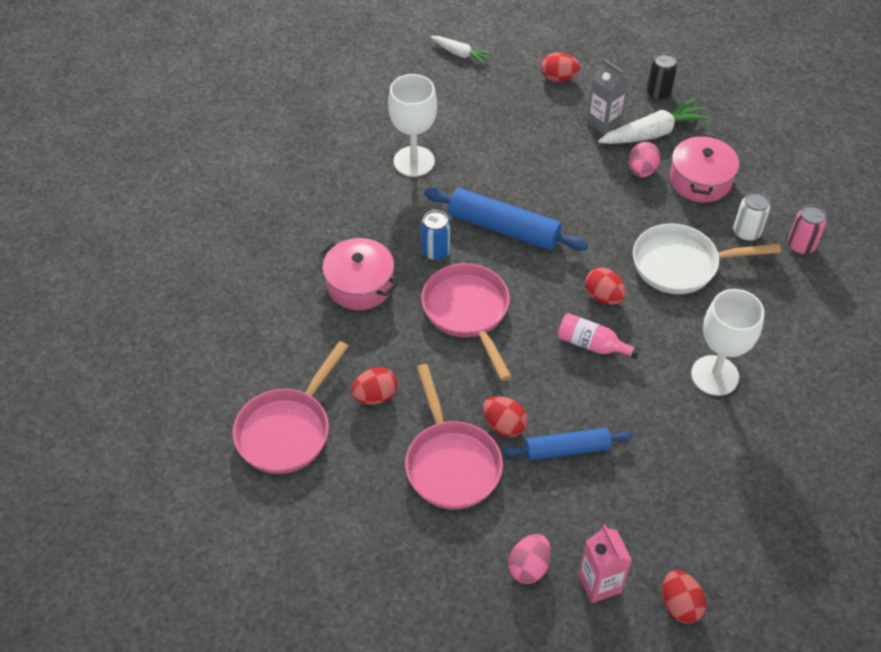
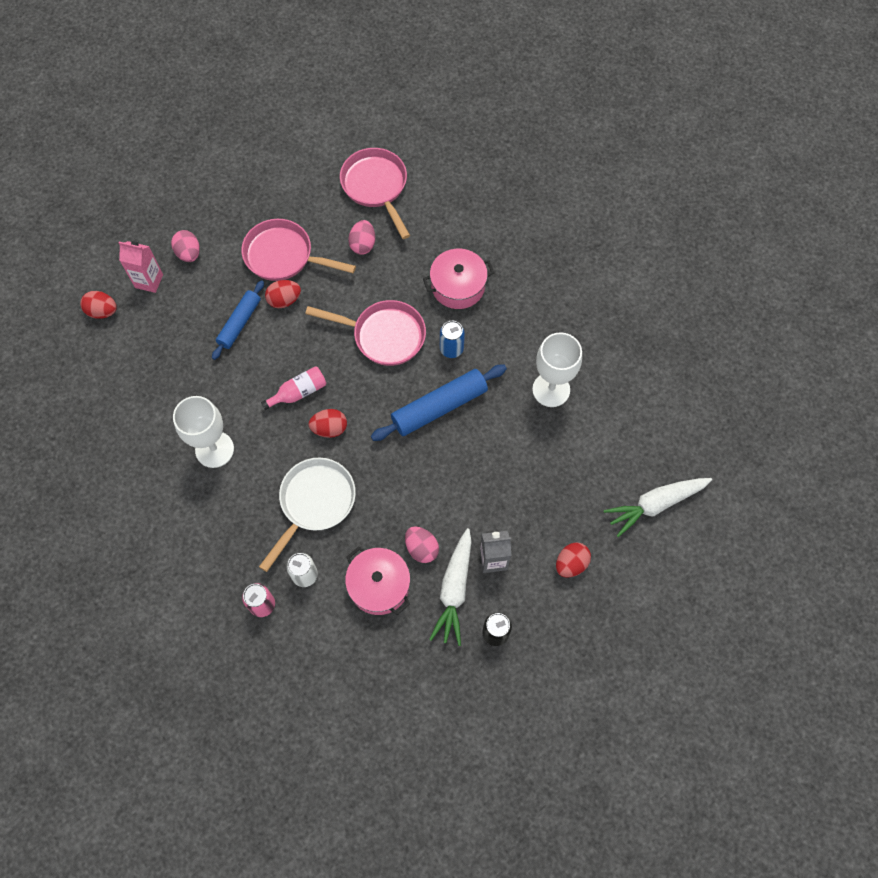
camera: 125 degrees right, 15 degrees up
(375, 396) = (363, 244): red egg -> pink egg
(460, 54) = (655, 505): white carrot -> white carrot, size x1.64

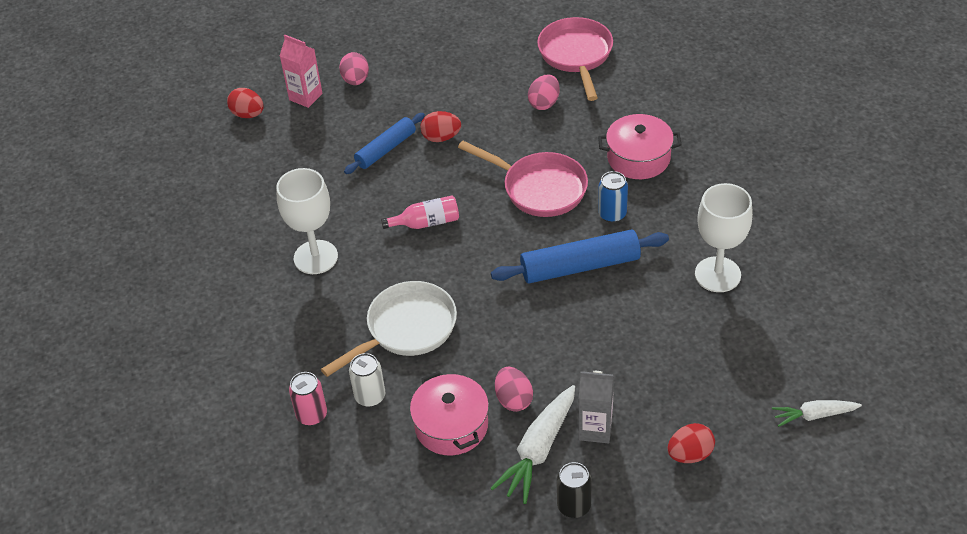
camera: 20 degrees right, 20 degrees down
(283, 256) = (454, 99): pink pan -> none
(329, 428) = (448, 262): red egg -> none
(655, 505) = (813, 415): white carrot -> white carrot, size x0.61

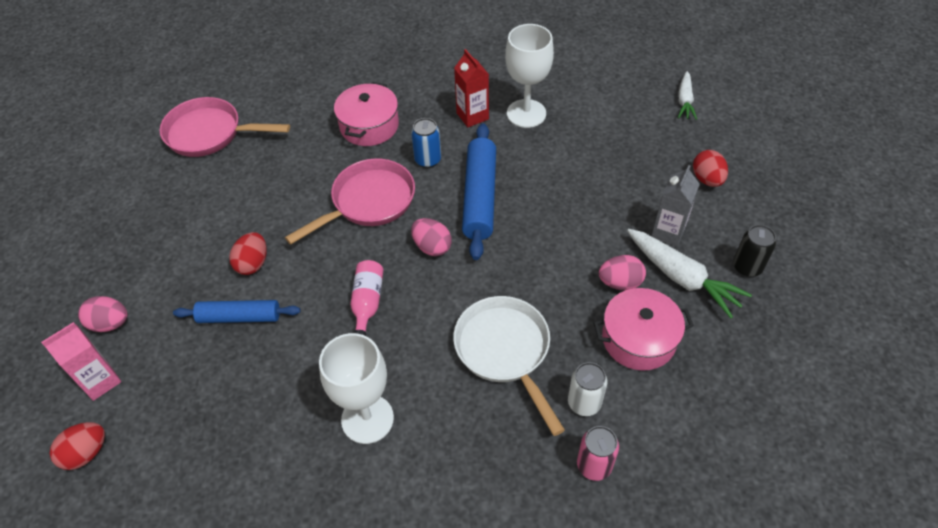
camera: 75 degrees left, 5 degrees up
(386, 149) = (239, 317): blue rolling pin -> blue rolling pin turned 60 degrees counterclockwise
(544, 103) = (258, 172): pink egg -> pink egg (432, 247)
(691, 231) = (472, 116): none -> red carton

